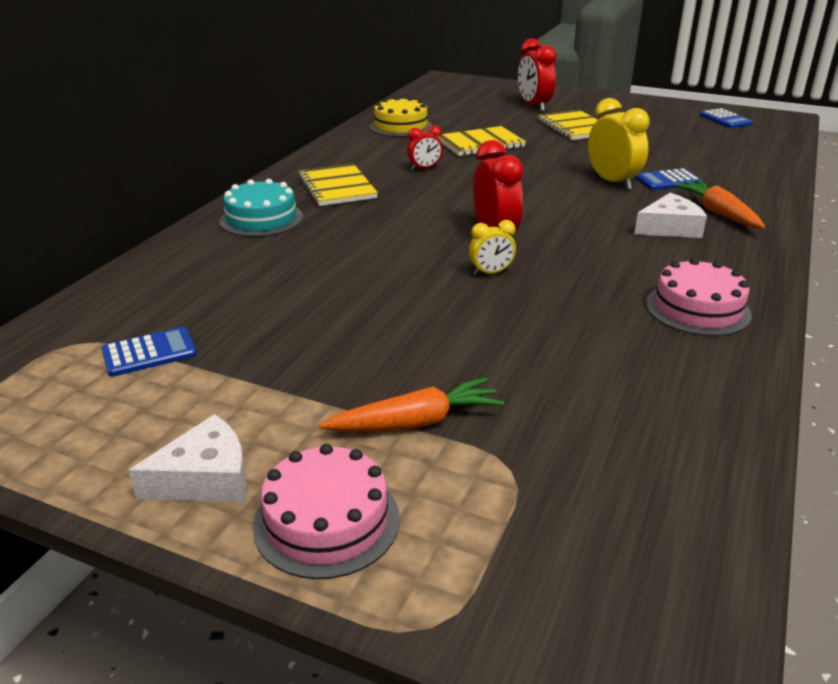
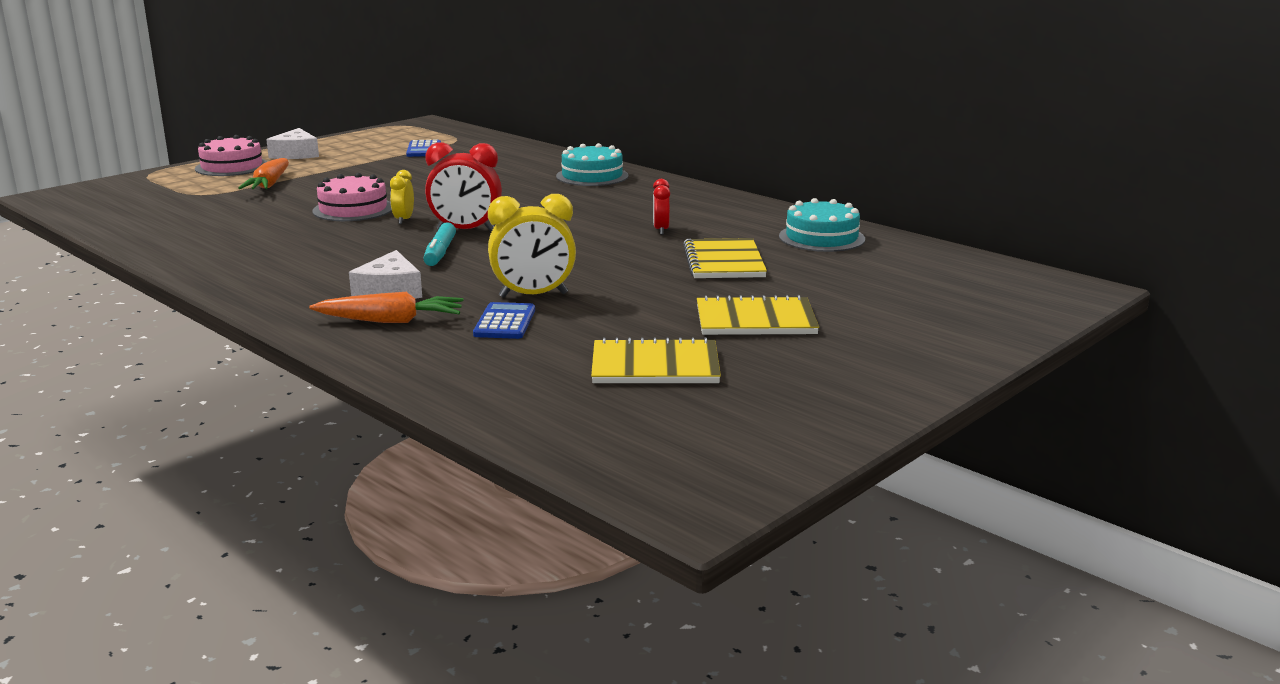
camera: 110 degrees right, 10 degrees down
(337, 187) = (639, 199): yellow notebook -> yellow notebook (655, 366)
(401, 126) = (821, 238): yellow cake -> turquoise cake
(533, 106) = (881, 316): red clock -> none
(565, 232) = (440, 253): none -> turquoise marker
(698, 309) = (250, 263): pink cake -> pink cake (353, 209)
(725, 119) = (723, 441): blue calculator -> none

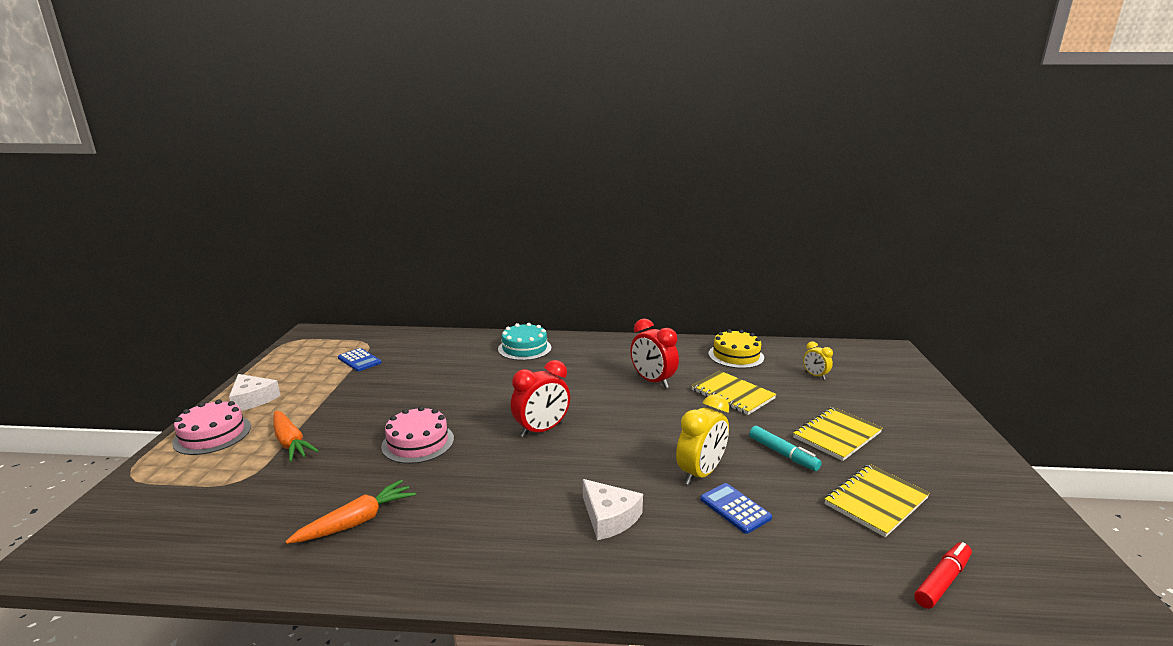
camera: 40 degrees left, 0 degrees up
(390, 321) = (669, 549): orange carrot -> orange carrot (356, 522)
(403, 220) = (478, 438): yellow clock -> yellow clock (815, 376)
(440, 253) = (567, 460): turquoise marker -> turquoise marker (783, 454)
(569, 421) = (942, 581): none -> red marker
(661, 230) = (652, 381): red clock -> red clock, size x1.79
(821, 238) = (736, 355): turquoise cake -> yellow cake

